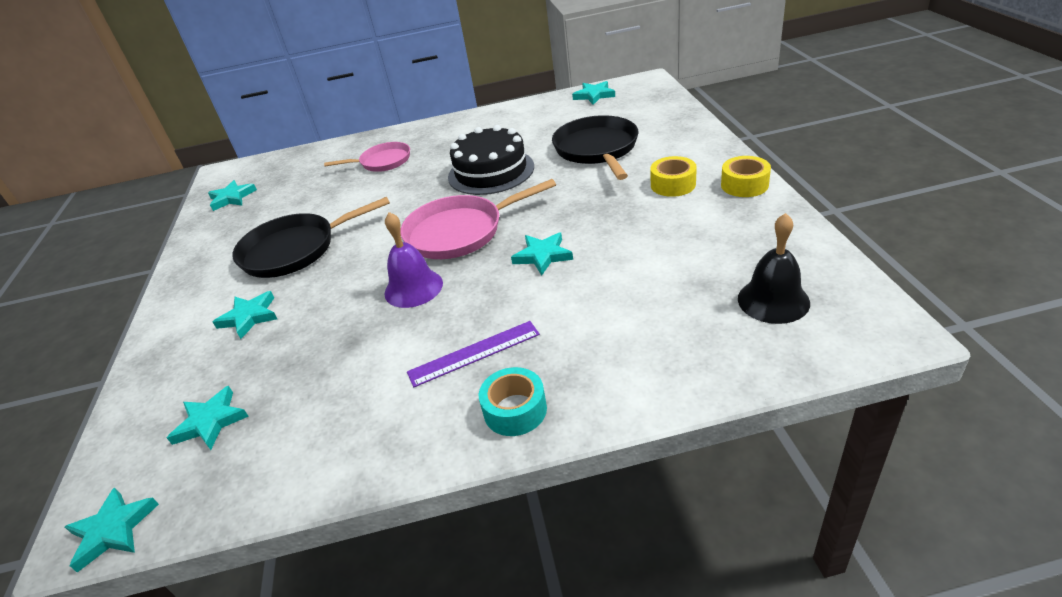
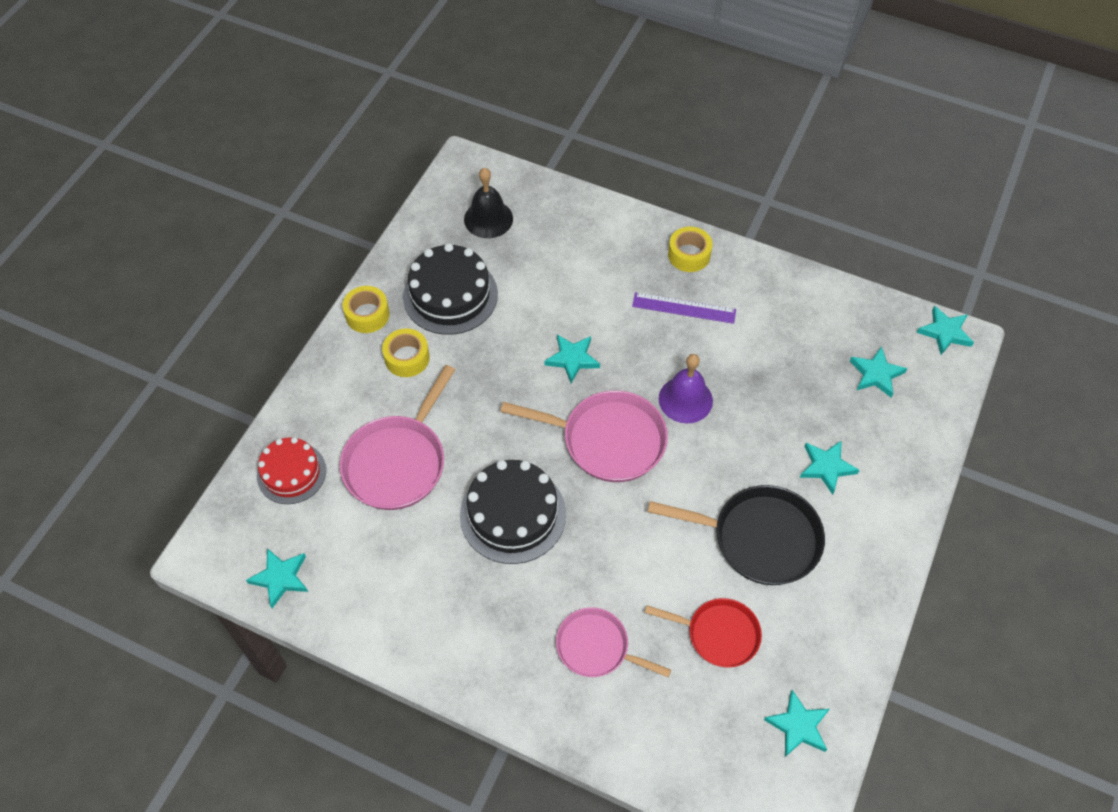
camera: 150 degrees left, 20 degrees up
(304, 201) = (718, 634): none -> red pan
(515, 410) = (689, 255): turquoise tape -> yellow tape
(597, 149) = (398, 462): black pan -> pink pan
(653, 116) = (291, 473): none -> red cake
(704, 230) = (450, 295): none -> black cake

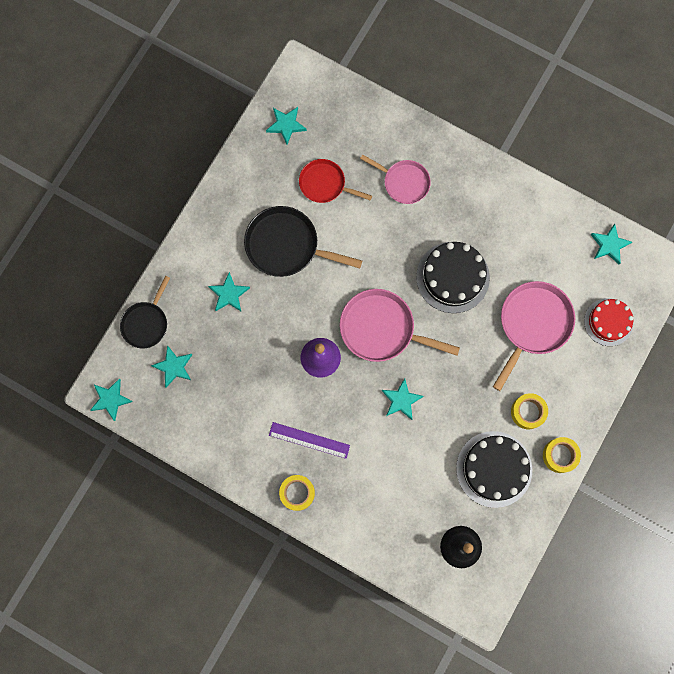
camera: 175 degrees left, 20 degrees up
(929, 422) = (146, 323): none -> black pan

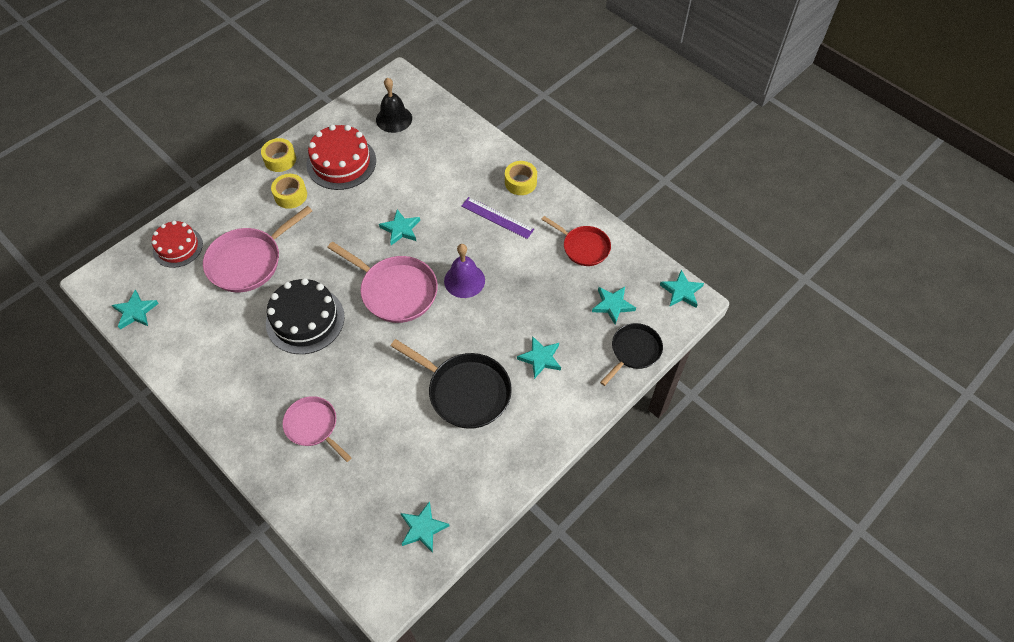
camera: 165 degrees left, 20 degrees down
(325, 184) = (401, 446): red pan -> red pan (583, 247)
(494, 469) = (341, 162): black cake -> red cake

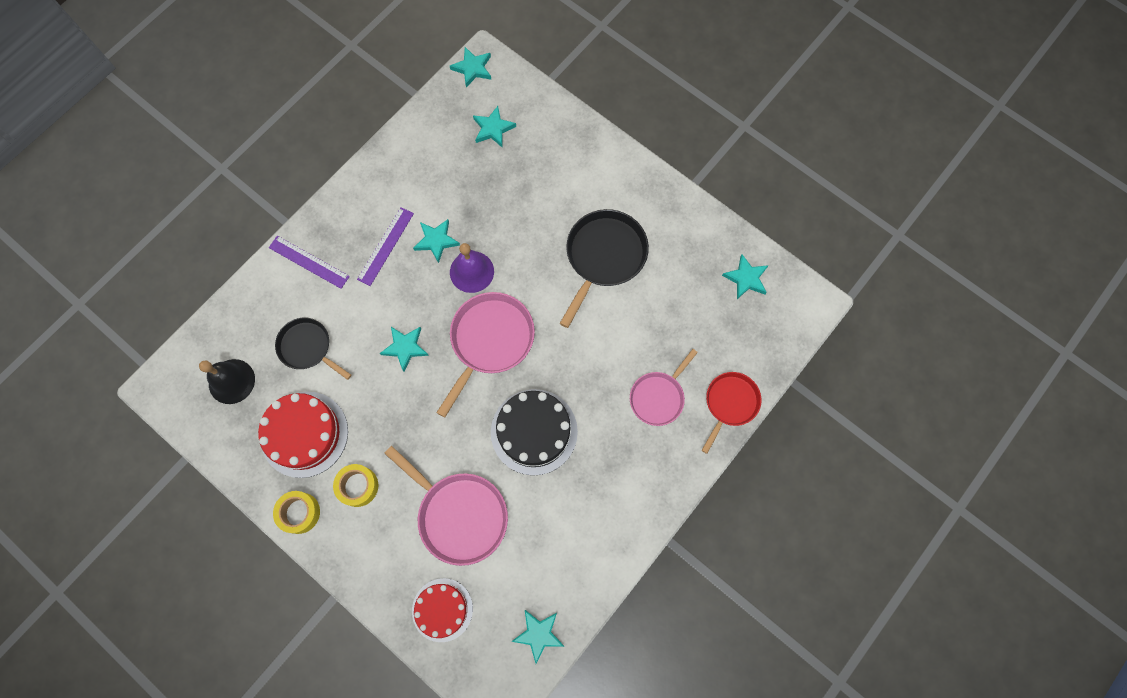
camera: 95 degrees left, 15 degrees up
(489, 165) = (309, 262): none -> purple ruler
(520, 182) = (334, 225): yellow tape -> none
(540, 358) = (560, 191): turquoise star -> turquoise star (436, 241)
(583, 247) = (422, 158): red pan -> red pan (730, 403)
(634, 351) = (544, 109): black pan -> black pan (307, 347)

